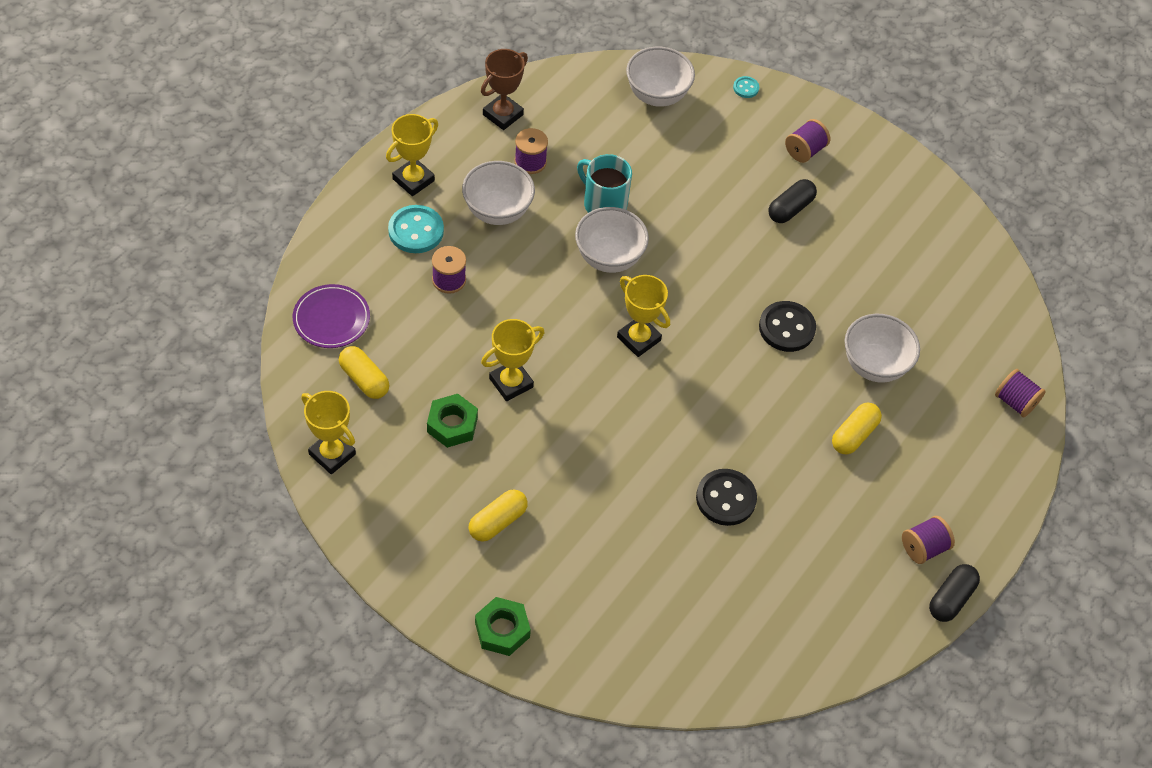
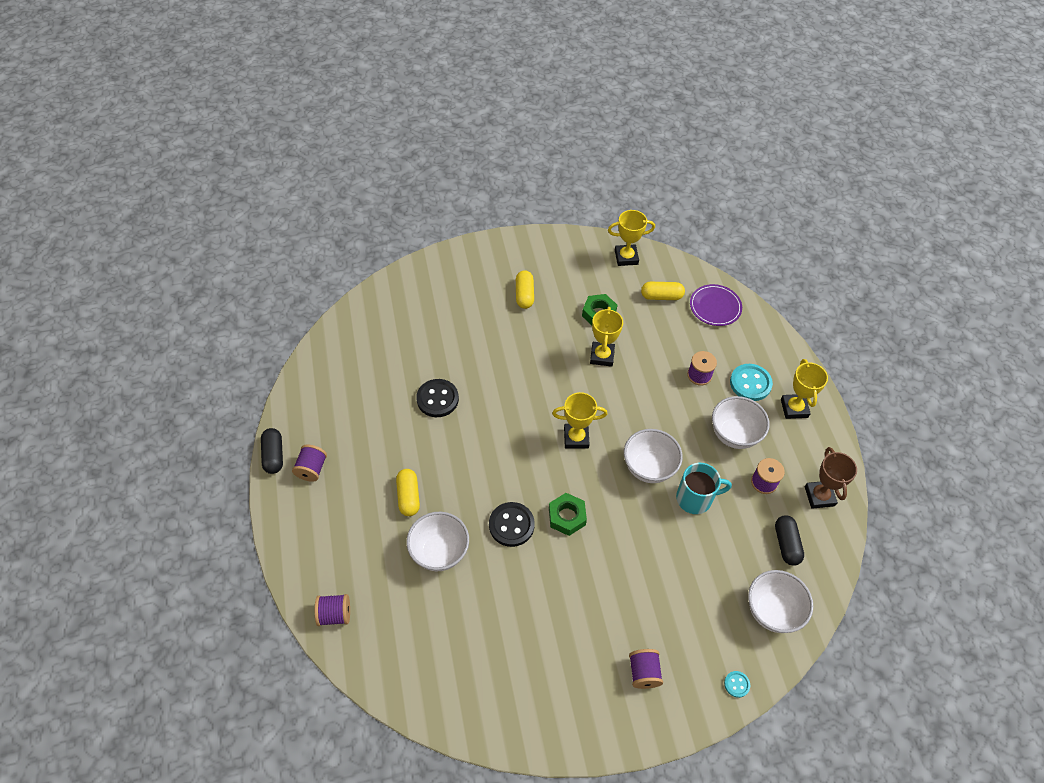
camera: 135 degrees right, 0 degrees up
(502, 630) = (467, 259): green nut -> green nut (567, 516)
(790, 208) = (600, 613): black capsule -> black capsule (786, 544)

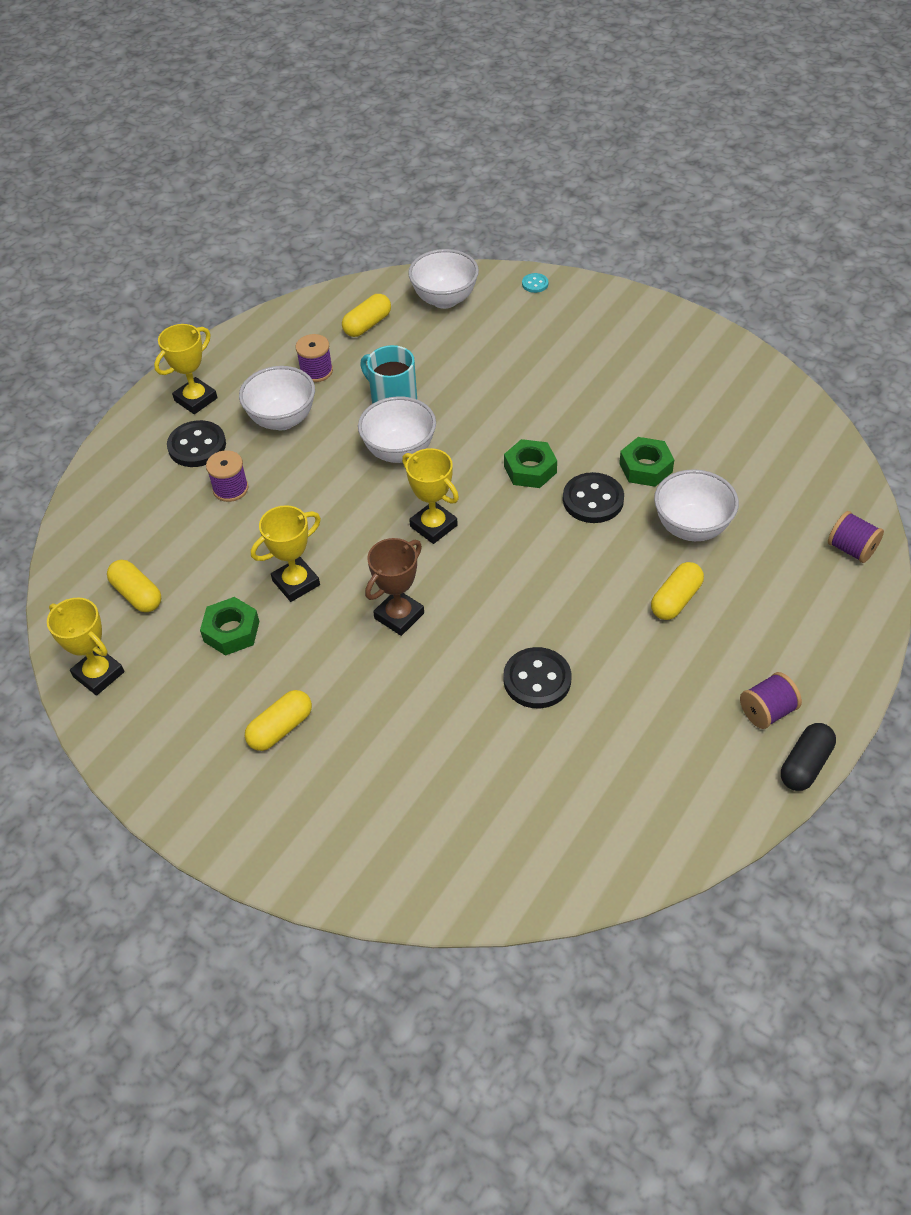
camera: 130 degrees left, 5 degrees down
(504, 575) = (645, 467): none -> green nut
(643, 672) = (599, 333): purple spool -> none
(715, 307) = (105, 538): purple plate -> none
(750, 383) = (197, 446): turquoise button -> black button
(786, 544) = (367, 324): black capsule -> yellow capsule
(819, 496) = (288, 332): brown trophy -> brown trophy (399, 616)

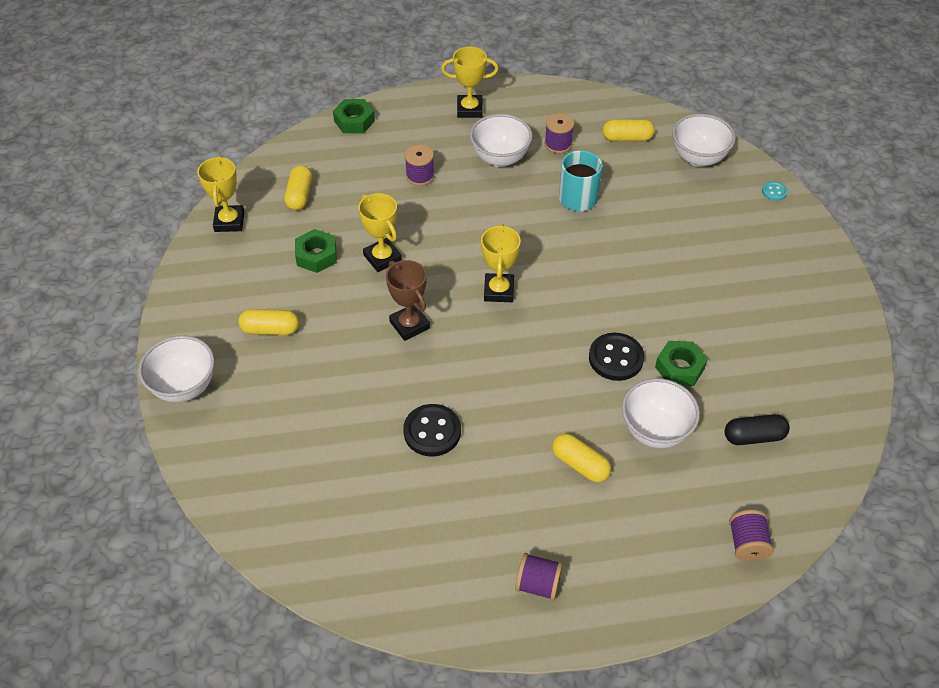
camera: 45 degrees right, 0 degrees up
(197, 446) = (435, 137): black button -> none
(296, 583) = (382, 258): yellow trophy -> yellow trophy turned 45 degrees clockwise
(399, 451) = (540, 230): white bowl -> white bowl (184, 387)
(399, 616) = (409, 325): brown trophy -> brown trophy turned 60 degrees clockwise
(530, 469) = (603, 306): green nut -> green nut (354, 121)
(676, 600) = (580, 464): yellow capsule -> yellow capsule turned 45 degrees clockwise
(805, 765) = (514, 638): black capsule -> black capsule (754, 436)

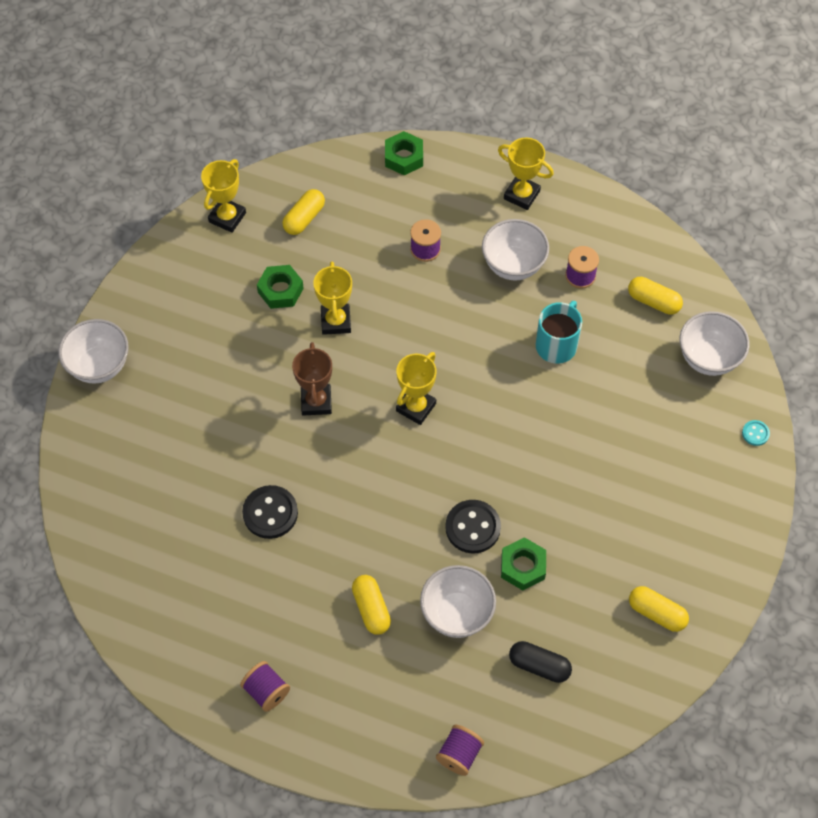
camera: 30 degrees right, 10 degrees up
(270, 330) = (198, 346): yellow capsule -> yellow capsule (656, 613)

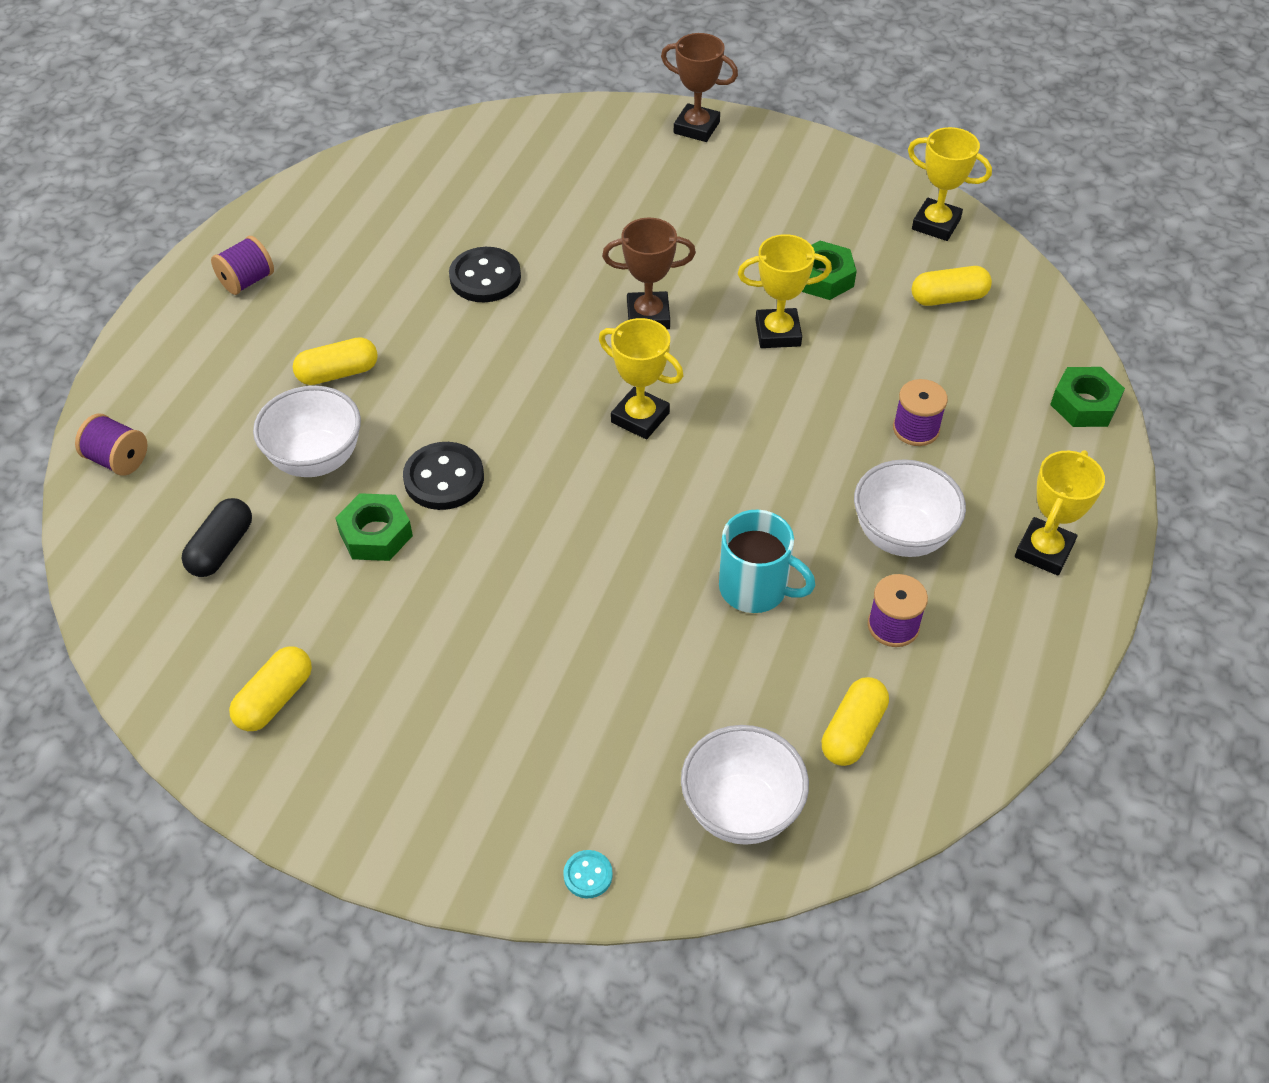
camera: 90 degrees right, 10 degrees down
(99, 366) = (696, 128): white bowl -> brown trophy
(304, 218) = (948, 298): yellow capsule -> yellow capsule turned 45 degrees counterclockwise

